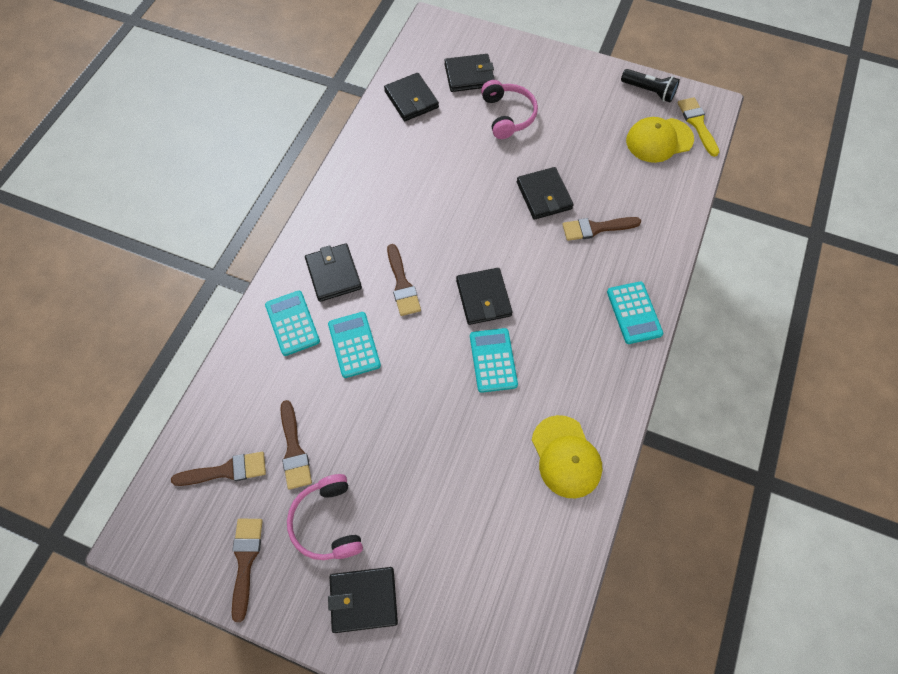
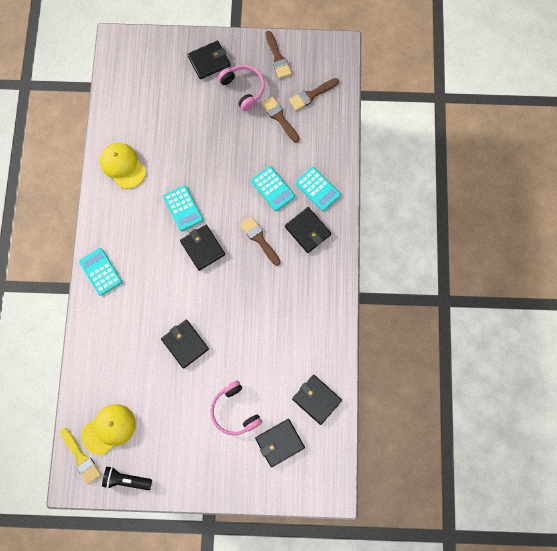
camera: 160 degrees right, 10 degrees up
(596, 228) = (140, 329): brown brush -> none

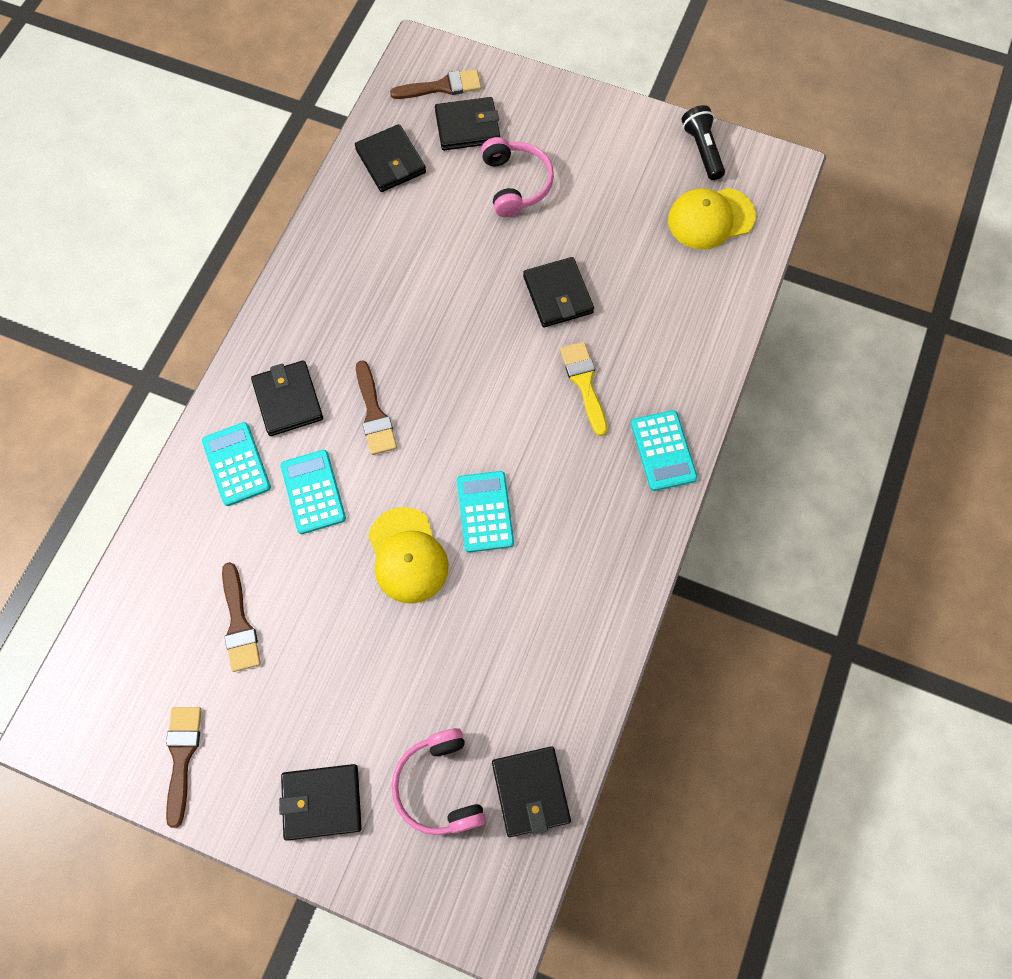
camera: 160 degrees left, 5 degrees down
(81, 458) = (762, 195): yellow brush -> yellow brush (584, 383)
(123, 166) = (569, 632): yellow cap -> yellow cap (407, 555)
(126, 480) = (702, 150): black flashlight -> black flashlight turned 135 degrees counterclockwise
(202, 248) = (476, 431): black wallet -> black wallet (530, 791)
(243, 89) = (279, 711): pink headphones -> pink headphones (439, 786)
(311, 95) = (157, 649): brown brush -> brown brush (442, 87)

